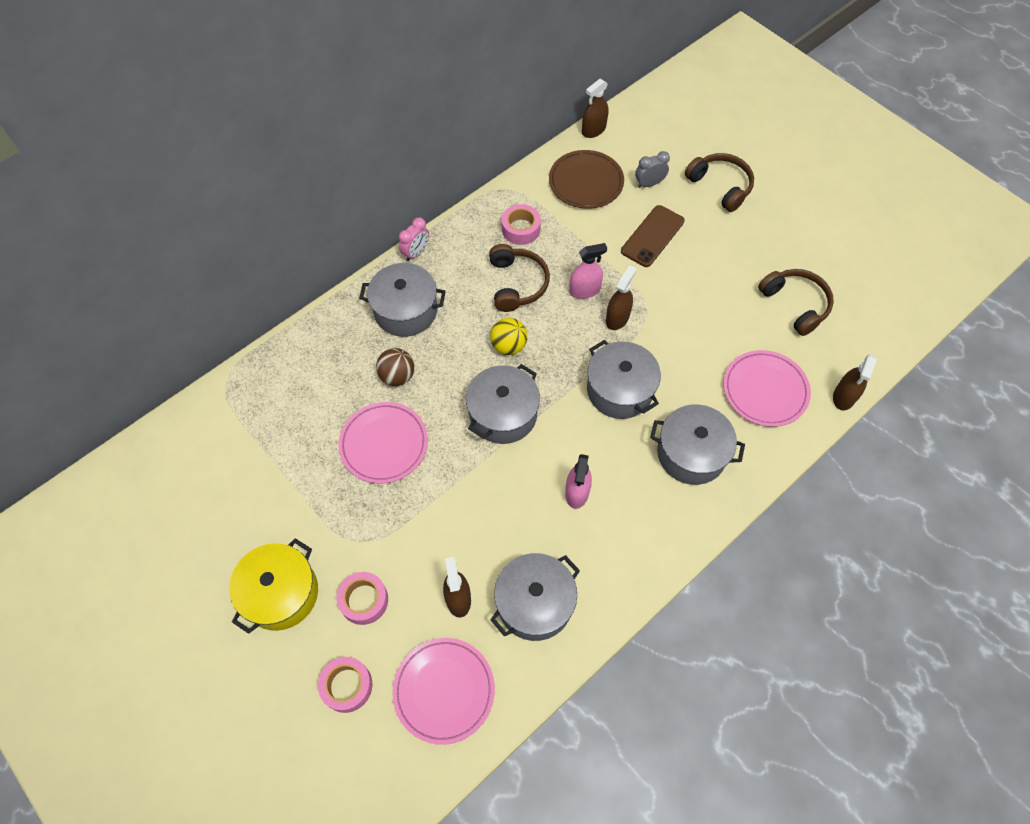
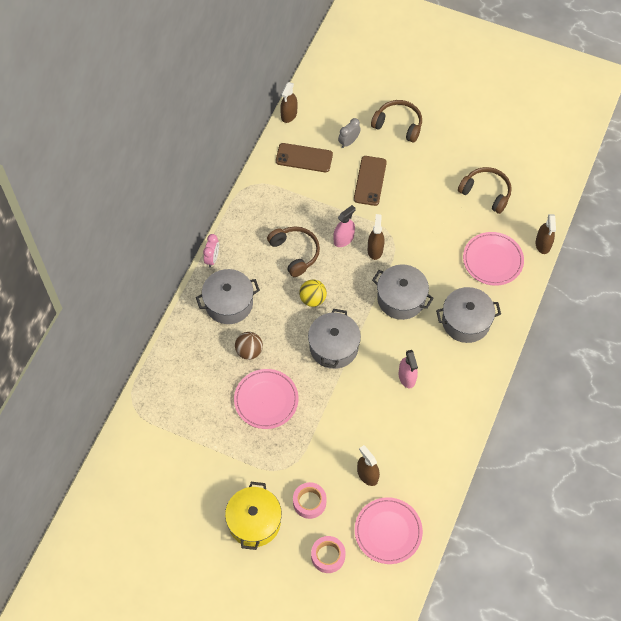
camera: 25 degrees left, 0 degrees up
(521, 229) = (276, 211): pink tape -> none
(534, 603) = (415, 456): grey pot -> none
(586, 182) = (304, 158): brown plate -> brown phone

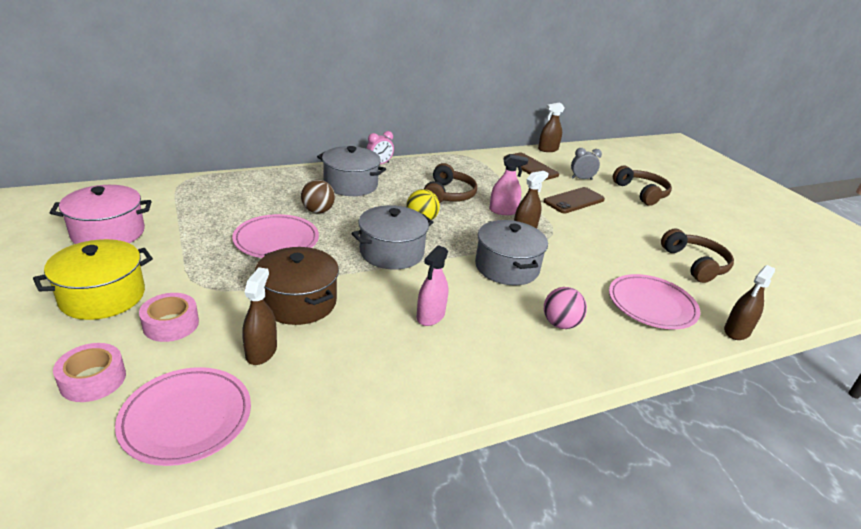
camera: 40 degrees right, 30 degrees down
(178, 487) = (108, 233): none -> pink pot
(340, 431) = (298, 302): none -> brown pot
(466, 321) = (560, 324): grey pot -> pink ball

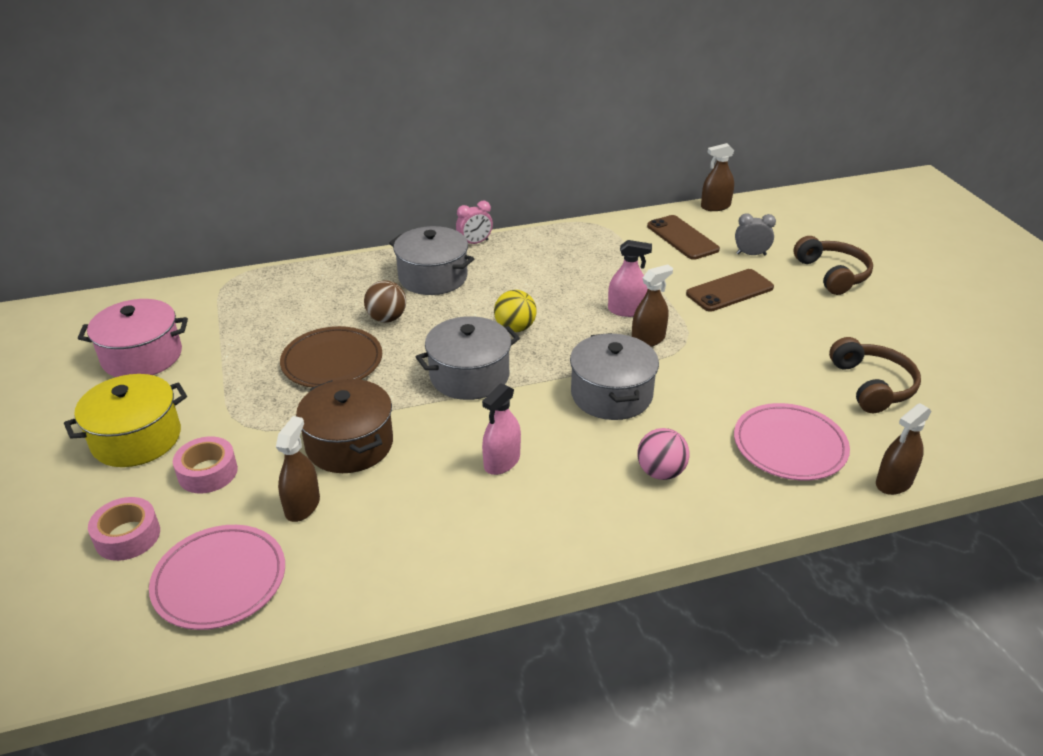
camera: 10 degrees right, 5 degrees up
(276, 240) = (332, 362): pink plate -> brown plate
(448, 195) = (558, 288): brown headphones -> none

